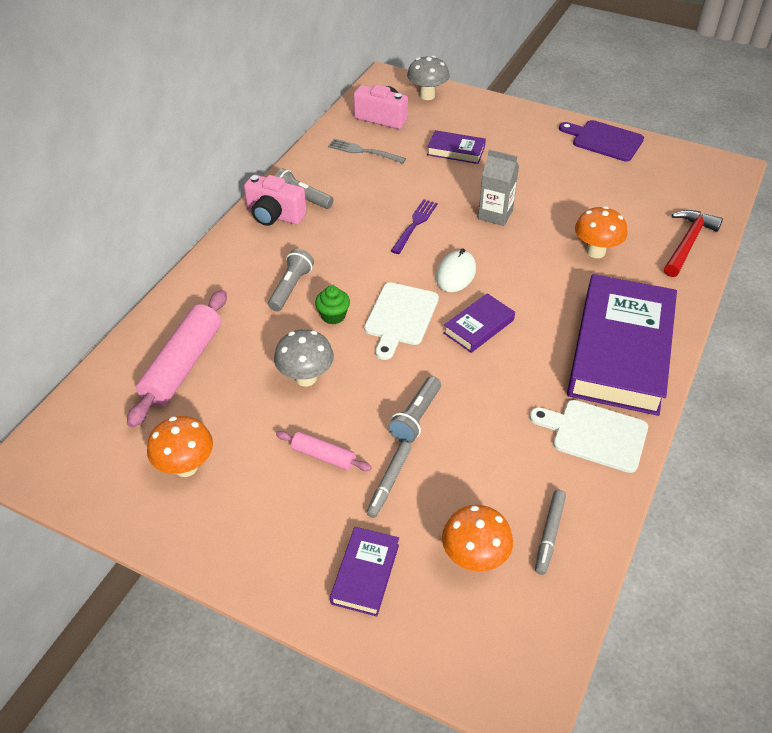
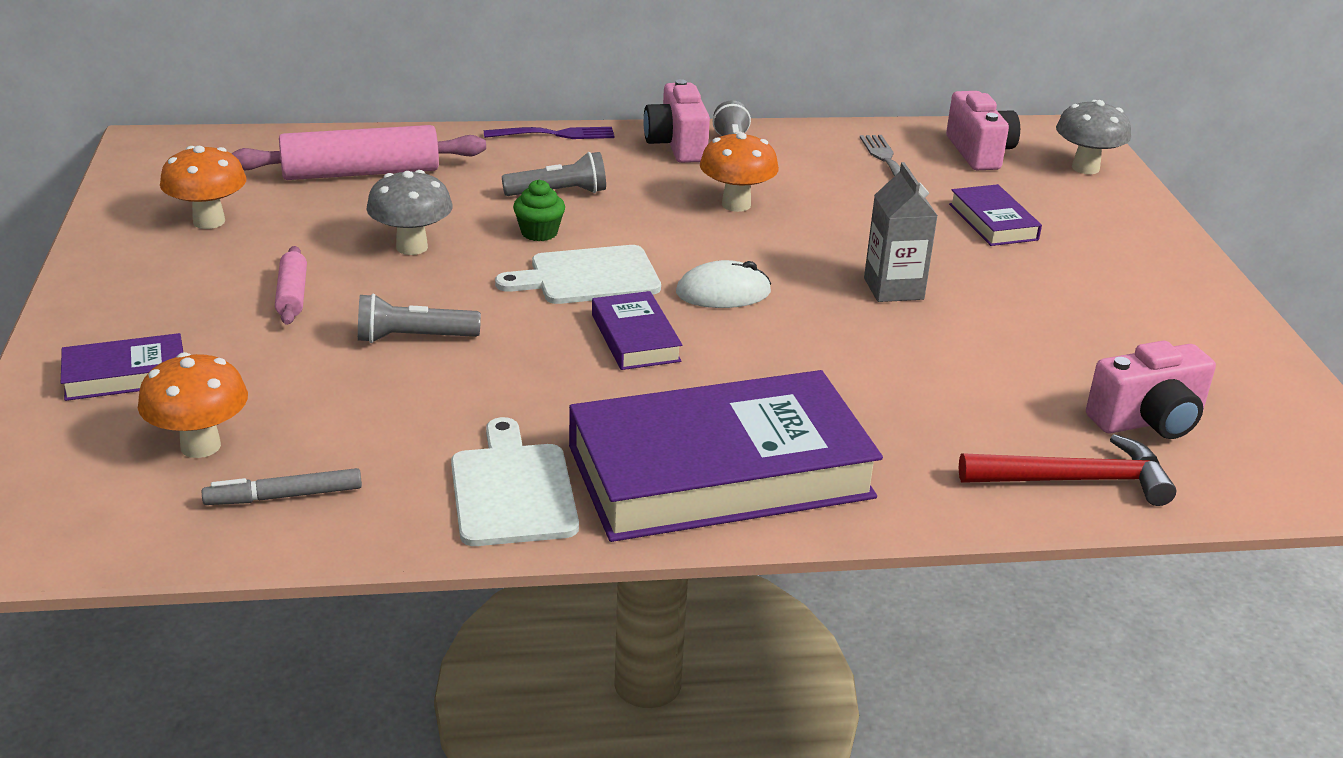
camera: 55 degrees right, 15 degrees down
(389, 482) = (284, 350): grey marker -> none
(415, 224) = (786, 236): purple fork -> purple fork (554, 134)
(478, 326) = (635, 338): purple book -> purple book turned 60 degrees clockwise
(596, 252) = (926, 394): orange mushroom -> orange mushroom (736, 205)
(604, 140) = (1227, 335): purple cutting board -> none
(656, 199) = (1148, 421): none -> pink camera

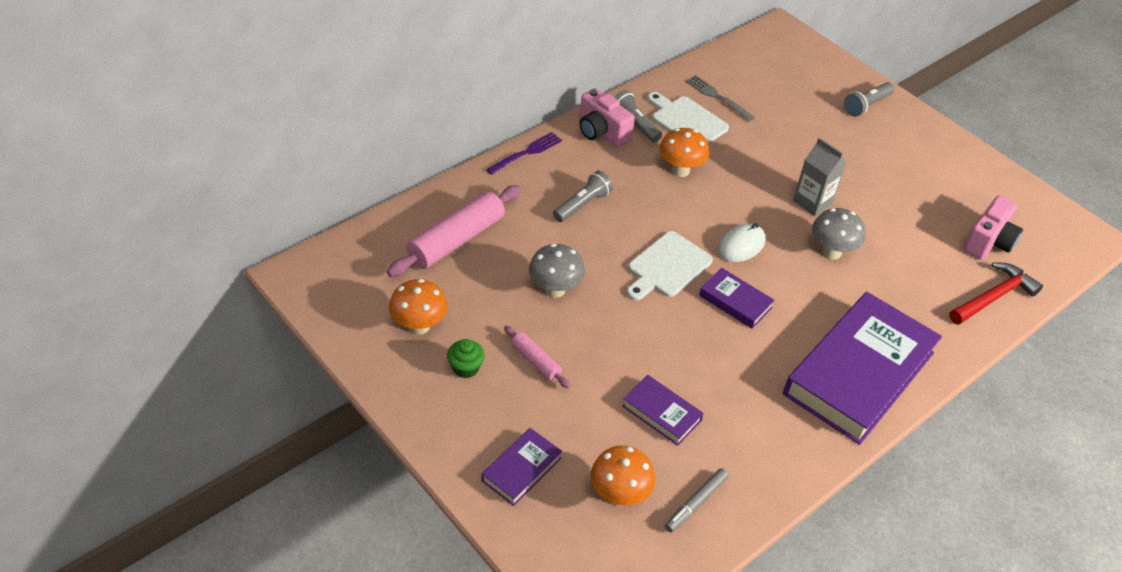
camera: 35 degrees left, 15 degrees up
(414, 338) = (633, 360): grey flashlight -> grey flashlight (866, 105)
(512, 490) = (788, 437): white cutting board -> white cutting board (687, 121)
(539, 233) = (607, 243): green cupcake -> green cupcake (465, 368)
(979, 153) = (754, 69): pink camera -> none
(993, 222) = (809, 126): purple book -> purple book (661, 413)
(1085, 168) = (812, 59): grey mushroom -> grey mushroom (831, 252)

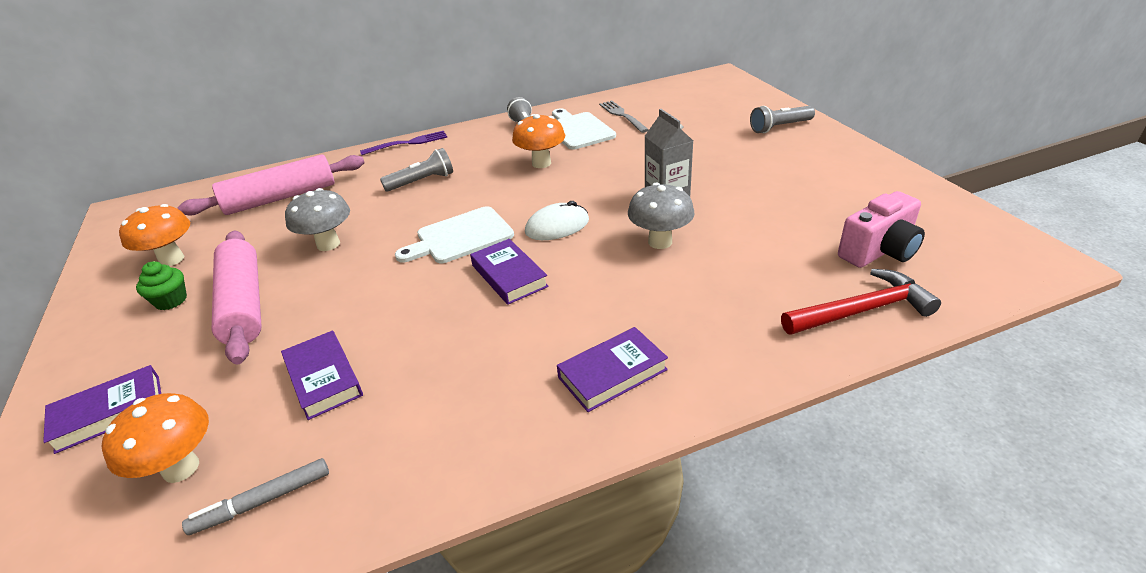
camera: 25 degrees right, 10 degrees down
(536, 361) = (243, 304): pink rolling pin -> pink rolling pin, size x1.96
(601, 132) = (489, 133): pink camera -> none
(859, 373) = (612, 373): purple book -> purple book, size x0.44

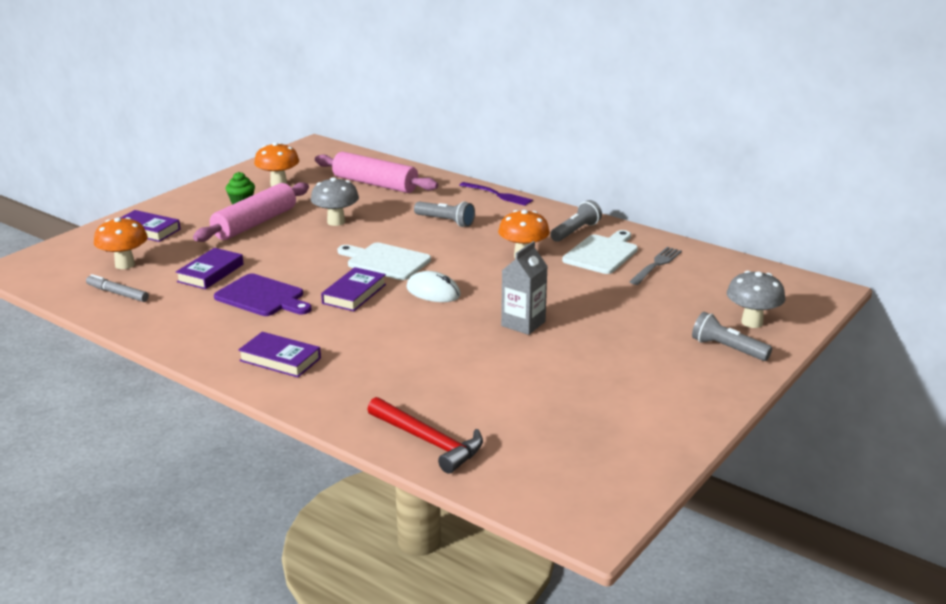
camera: 55 degrees right, 10 degrees down
(441, 347) = (262, 297): none -> purple cutting board
(660, 242) = (450, 338): grey mushroom -> grey mushroom (752, 322)
(879, 251) = (527, 438): pink camera -> none

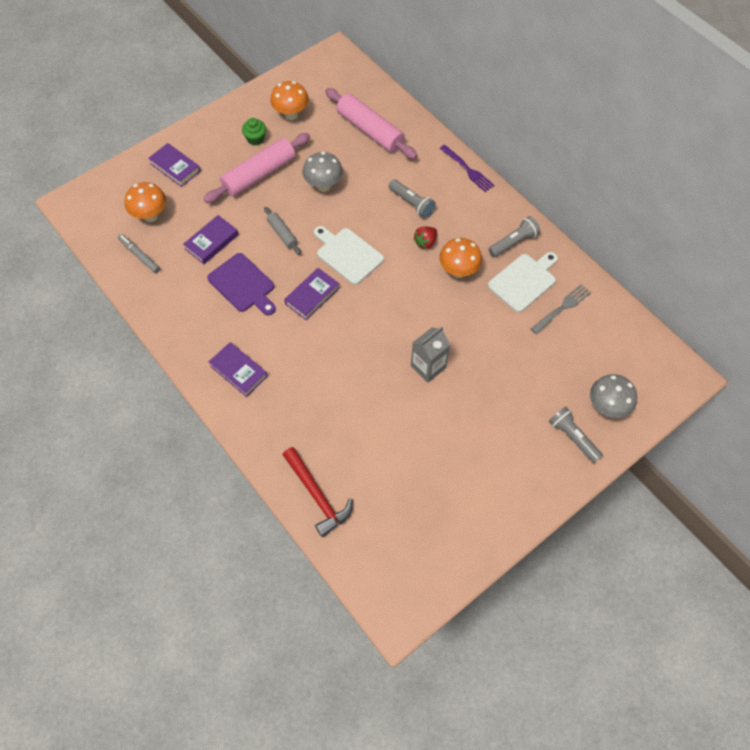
camera: 15 degrees right, 35 degrees up
(299, 257) = (282, 234): none -> grey rolling pin
(433, 291) = (373, 306): white mouse -> none
(474, 243) = (425, 242): none -> red strawberry

